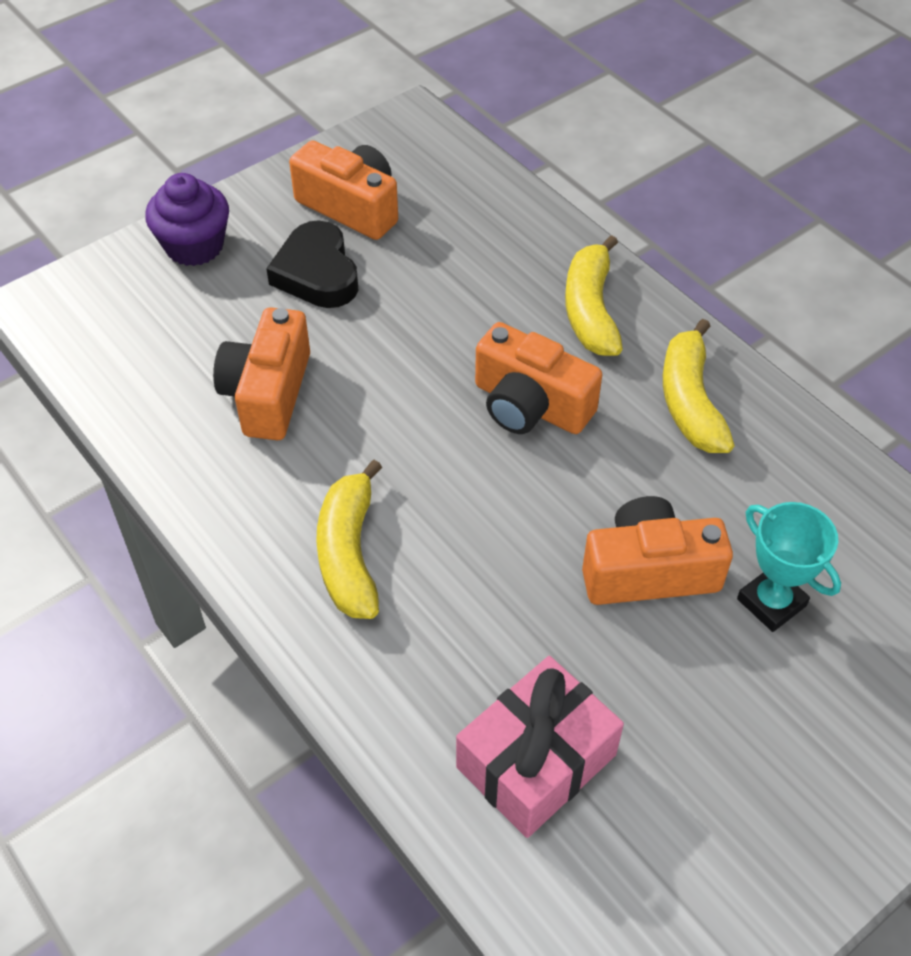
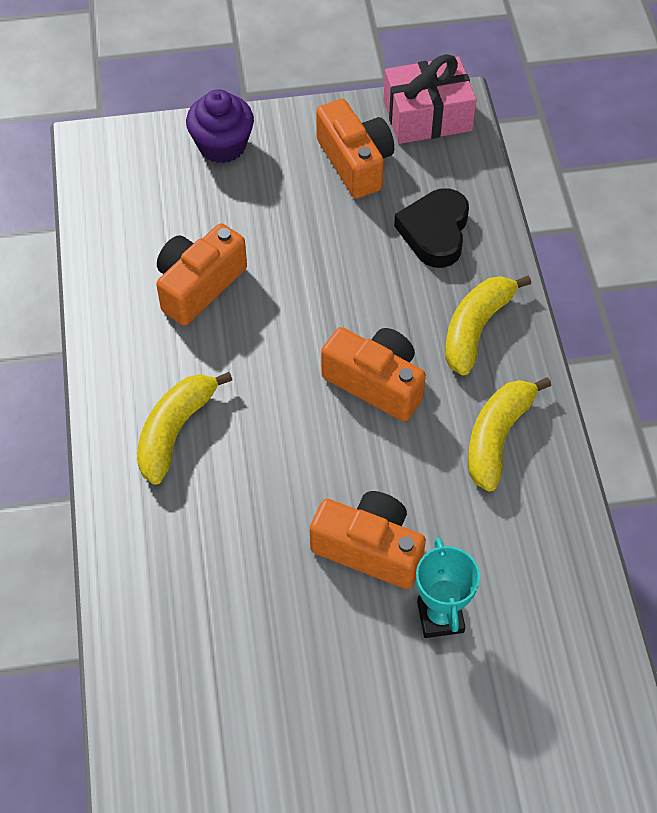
camera: 30 degrees right, 5 degrees up
(317, 273) = (294, 206): black heart -> black heart (435, 232)
(530, 405) = (376, 383): orange camera -> orange camera turned 150 degrees clockwise
(536, 761) = (198, 637): pink gift -> pink gift (427, 116)

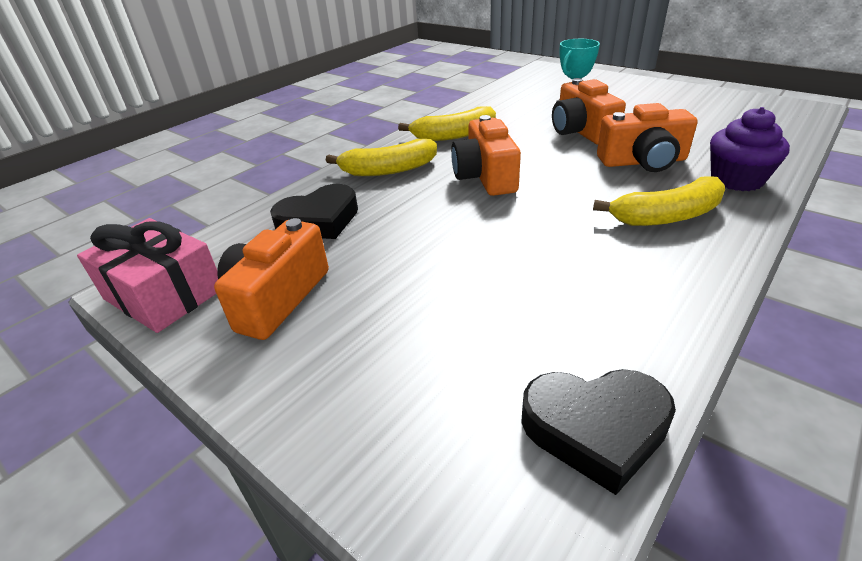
camera: 130 degrees left, 20 degrees down
(105, 218) = (595, 428): none -> black heart
(199, 286) = (548, 291): orange camera -> orange camera (643, 161)
(222, 145) = (352, 413): purple cupcake -> purple cupcake (736, 180)

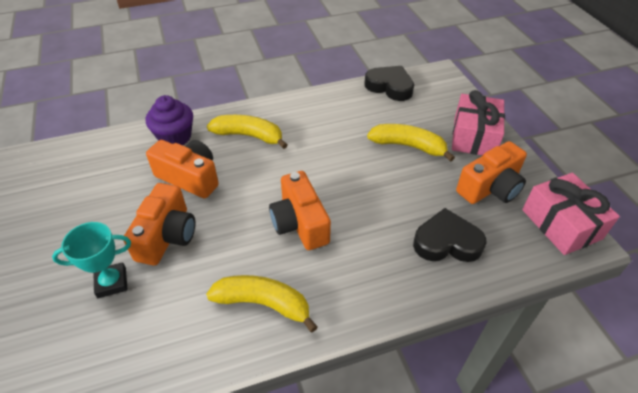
camera: 150 degrees left, 10 degrees up
(329, 381) = (474, 136): none -> pink gift
(388, 170) = (363, 279): yellow banana -> yellow banana (408, 146)
(485, 176) = (300, 223): orange camera -> orange camera turned 135 degrees clockwise

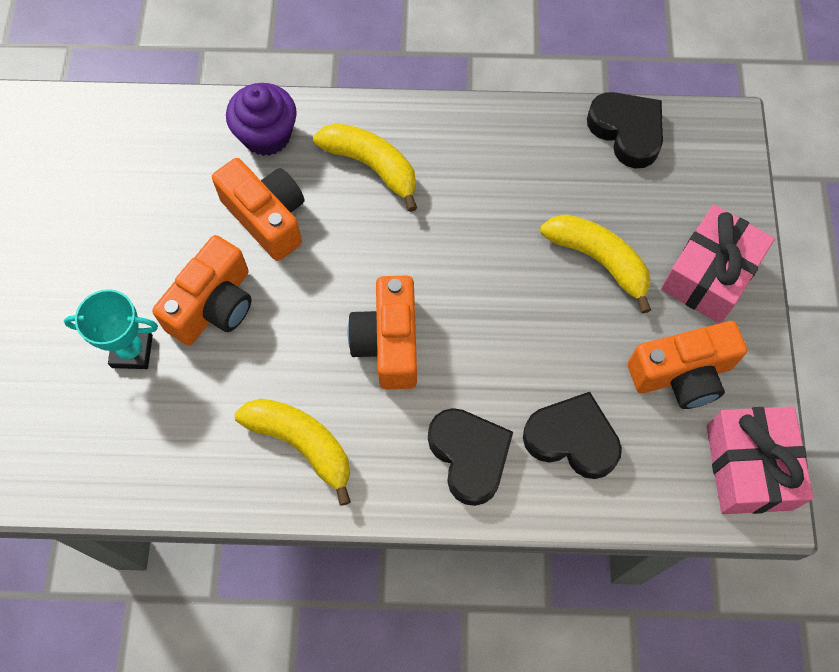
camera: 20 degrees right, 20 degrees up
(386, 273) = (469, 456): none -> black heart

